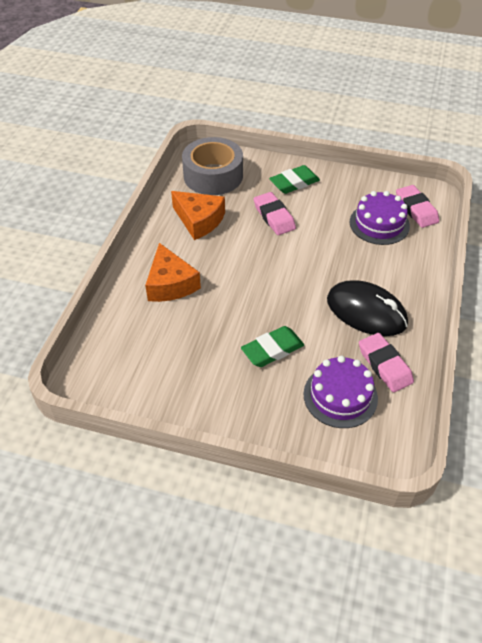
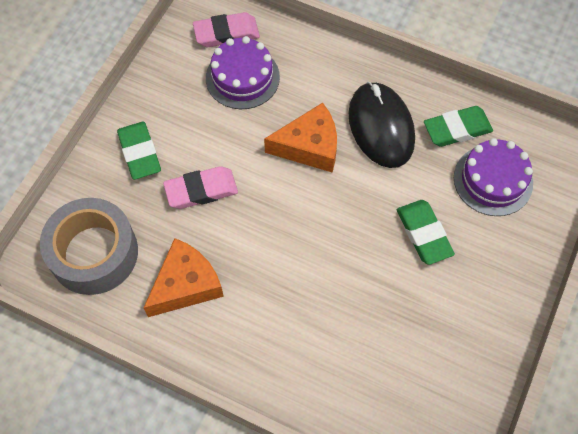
camera: 80 degrees left, 15 degrees up
(170, 284) = (300, 336): orange cheese -> orange cheese (309, 146)
(366, 311) = (381, 127): black mouse -> black mouse turned 60 degrees counterclockwise
(384, 365) = (457, 129): pink eraser -> green eraser

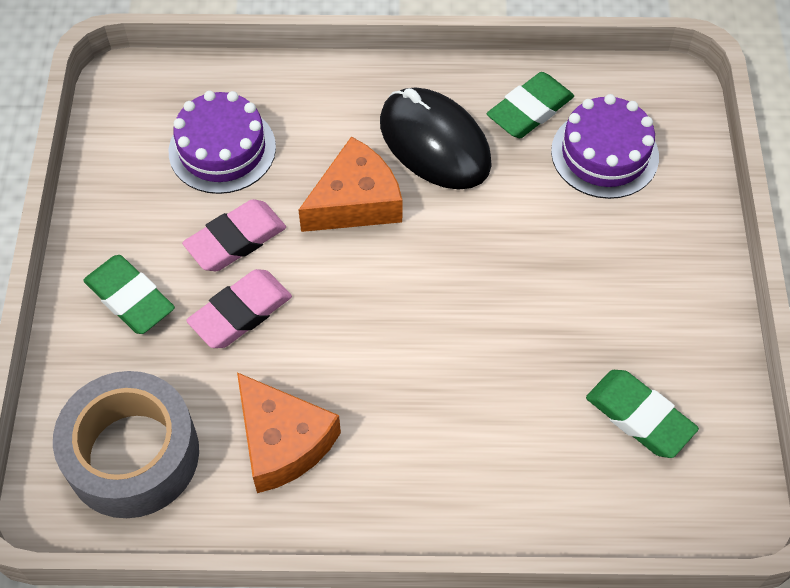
camera: 25 degrees left, 5 degrees down
(186, 285) = (283, 442): orange cheese -> orange cheese turned 120 degrees clockwise
(226, 33) = (171, 102): pink eraser -> pink eraser (236, 240)
(424, 234) = (556, 251): green eraser -> green eraser (639, 416)

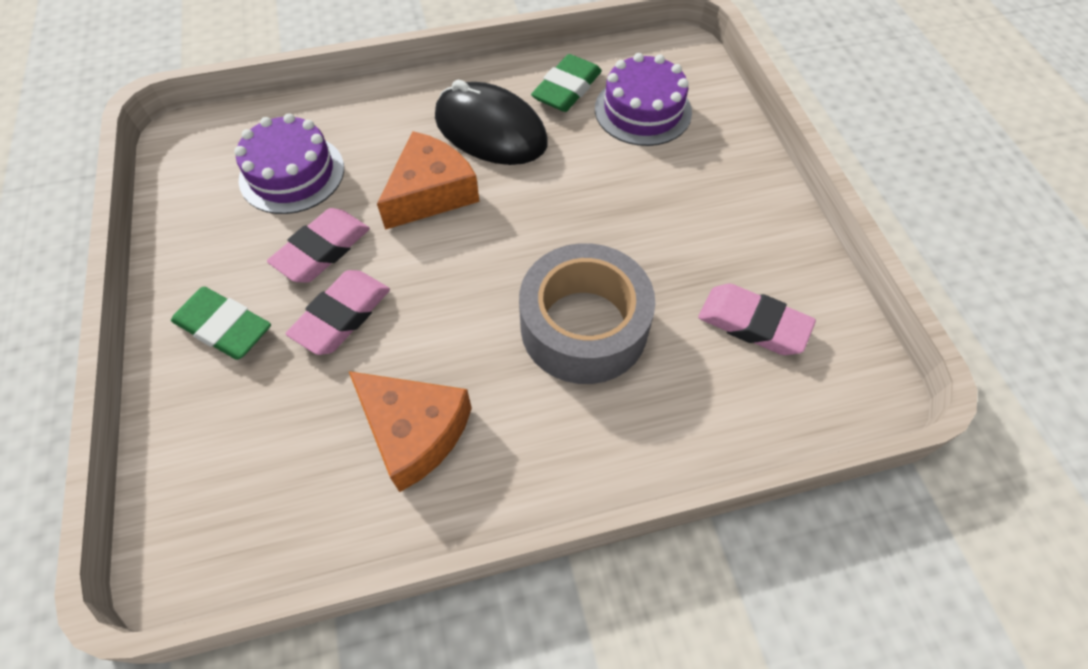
camera: 15 degrees left, 0 degrees up
(133, 454) = (255, 485): grey tape -> grey tape (584, 326)
(639, 416) = (753, 323): green eraser -> pink eraser

